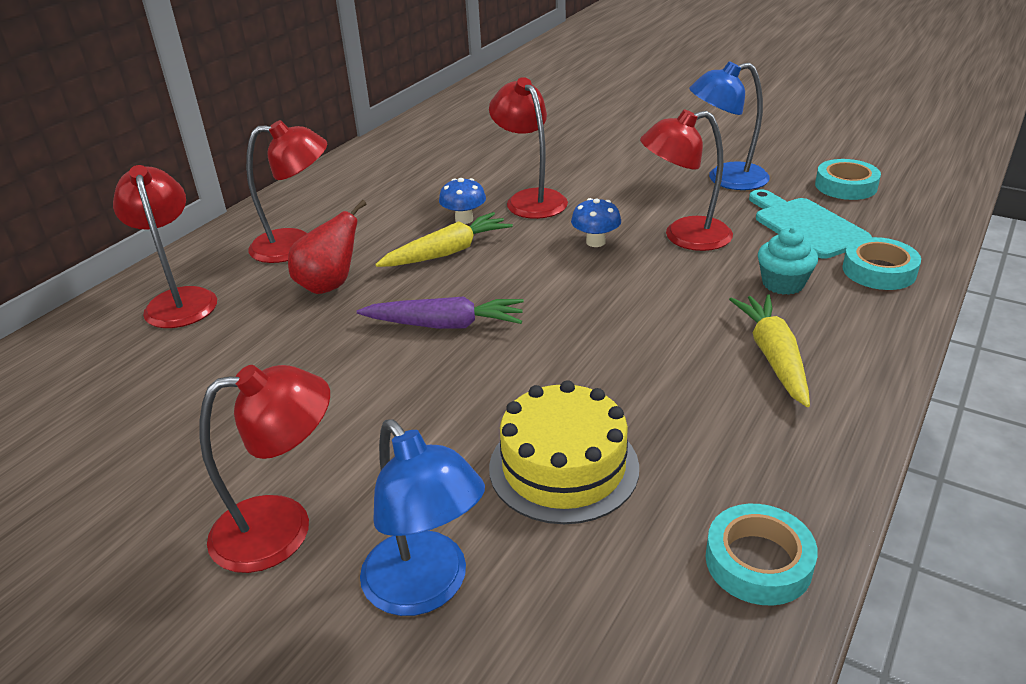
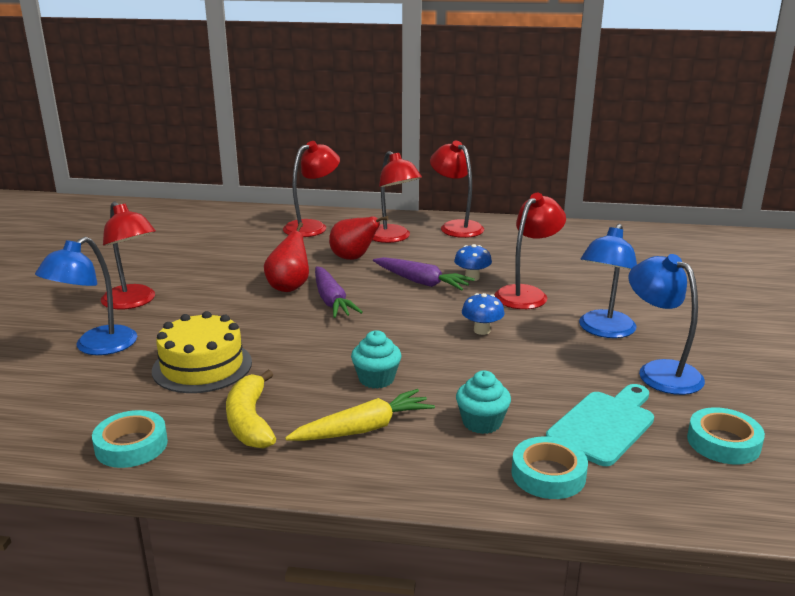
camera: 65 degrees right, 10 degrees down
(371, 352) = (289, 287): none -> red pear
(448, 252) = (422, 282): yellow carrot -> purple carrot
(636, 182) = (604, 330): none -> blue lamp
(669, 328) = (376, 379): none -> turquoise cupcake
(684, 236) = (525, 366): red lamp -> red lamp (456, 226)
(730, 440) = (250, 421): none -> yellow banana

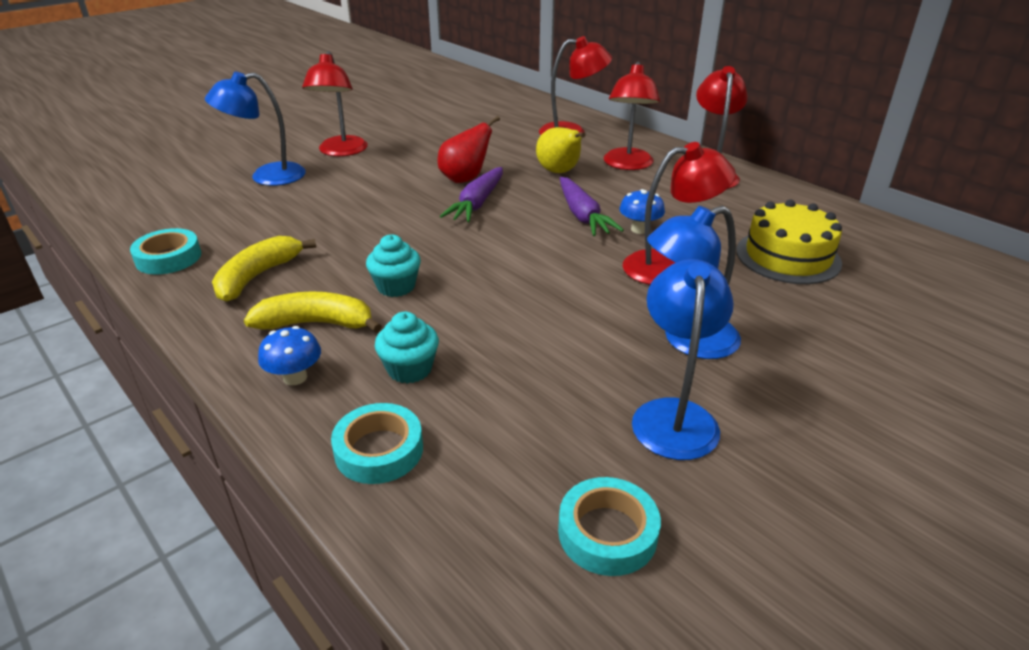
camera: 40 degrees right, 10 degrees up
(202, 366) = (301, 219): yellow cake -> yellow cake (788, 257)
(353, 258) = (559, 172): red pear -> yellow pear
(364, 429) = (316, 324): yellow carrot -> yellow banana
(482, 330) = (559, 284): blue mushroom -> blue mushroom (295, 377)
(604, 425) = (512, 435): turquoise cutting board -> none

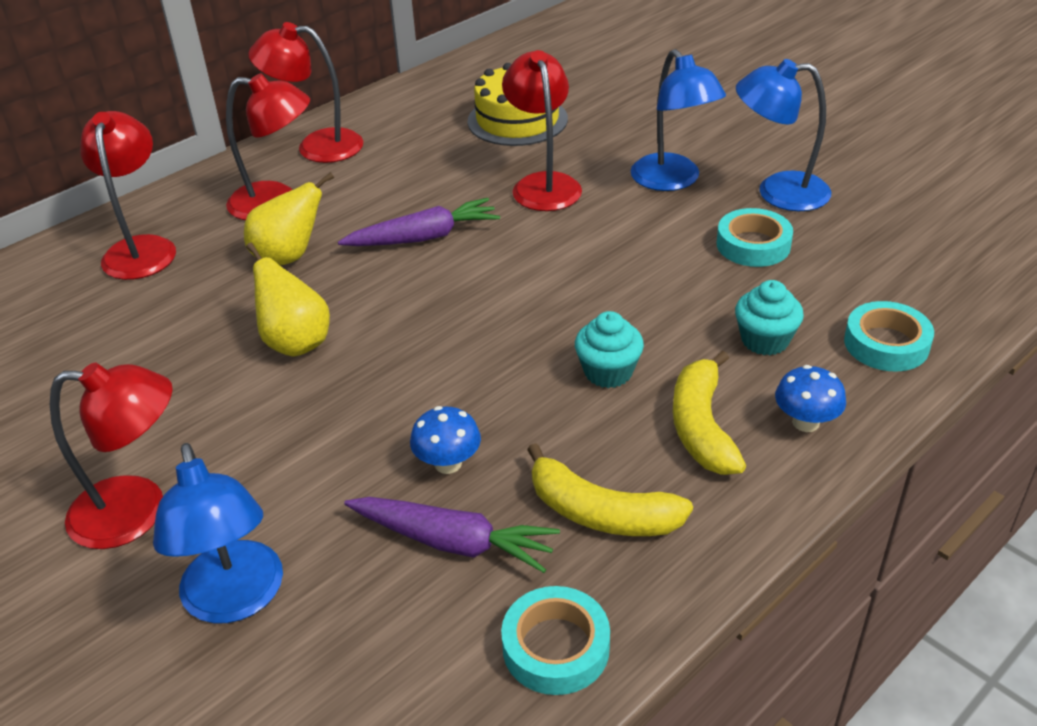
camera: 90 degrees left, 5 degrees up
(465, 179) = (295, 343): red pear -> yellow pear
(477, 204) = (382, 324): purple carrot -> purple carrot (454, 542)
(607, 533) = (917, 224): turquoise tape -> turquoise tape (753, 245)
(639, 229) = (460, 199): blue mushroom -> blue mushroom (448, 463)

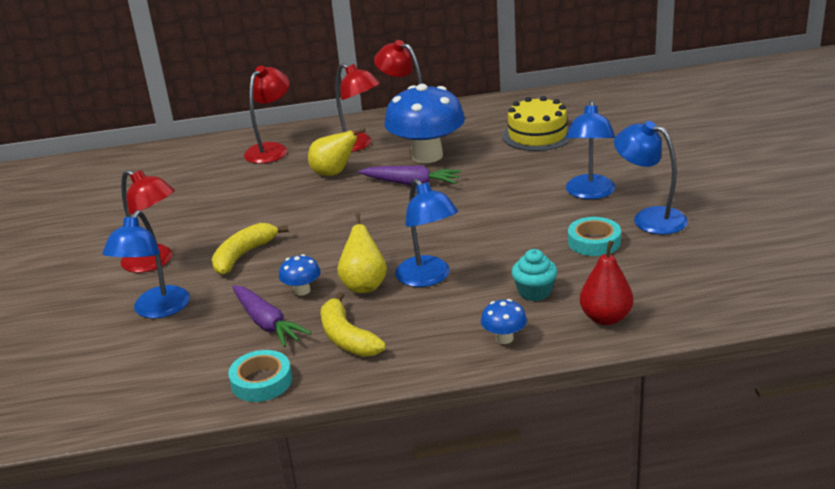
camera: 35 degrees right, 10 degrees down
(295, 343) = (293, 214): yellow pear -> yellow pear (364, 285)
(400, 190) = (427, 156): none -> blue mushroom
(543, 184) = (509, 174): red lamp -> none
(608, 372) = (428, 278): turquoise cupcake -> blue lamp
(702, 427) = (445, 320): yellow banana -> yellow banana (243, 255)
(886, 344) = (606, 318): turquoise tape -> red pear

